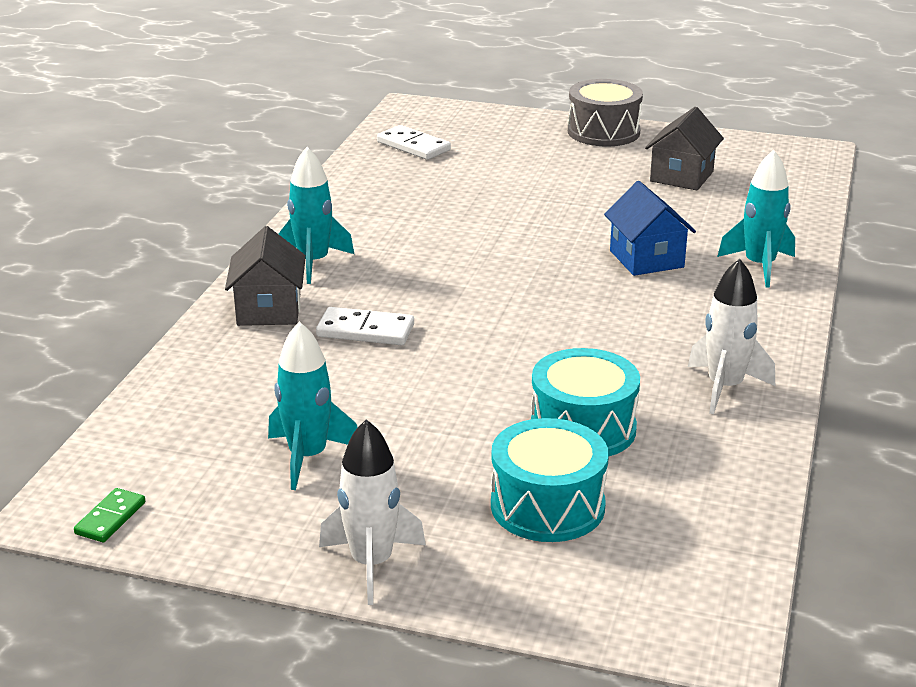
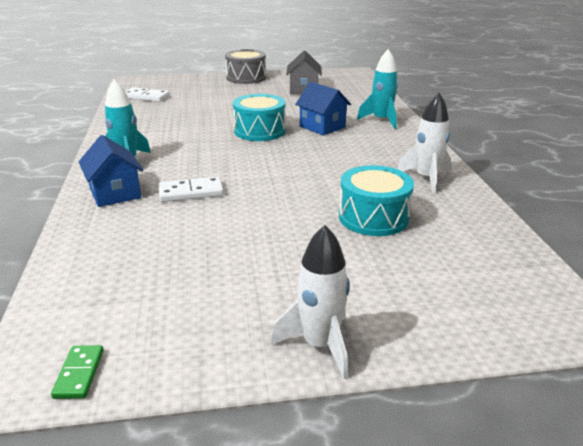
camera: 25 degrees left, 0 degrees up
(269, 310) = (115, 193): grey house -> blue house
(307, 457) = (212, 280): turquoise rocket -> none
(547, 506) = (398, 269): turquoise drum -> turquoise drum (259, 131)

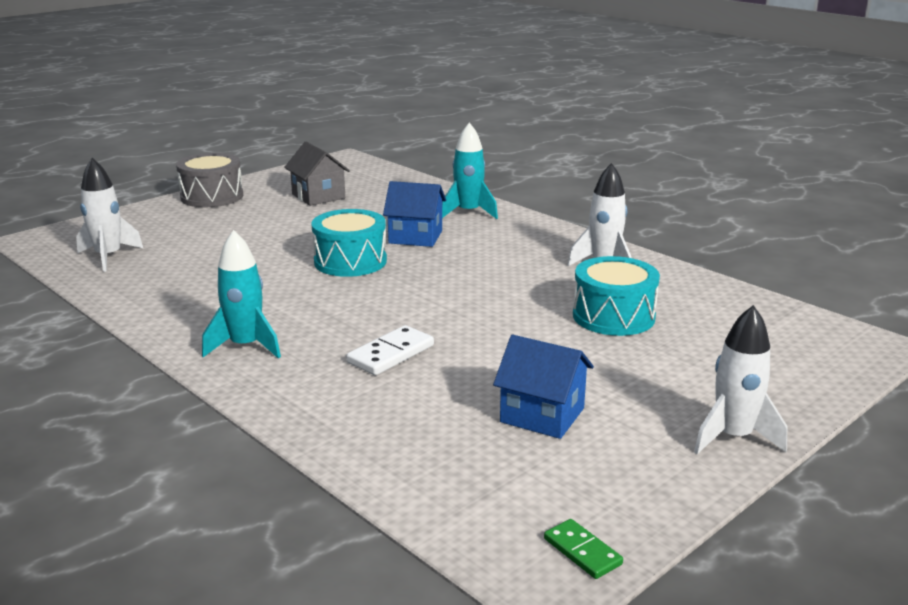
camera: 35 degrees left, 5 degrees down
(115, 193) = (300, 386): blue house -> blue house (542, 415)
(146, 97) = (108, 257): white domino -> white rocket

